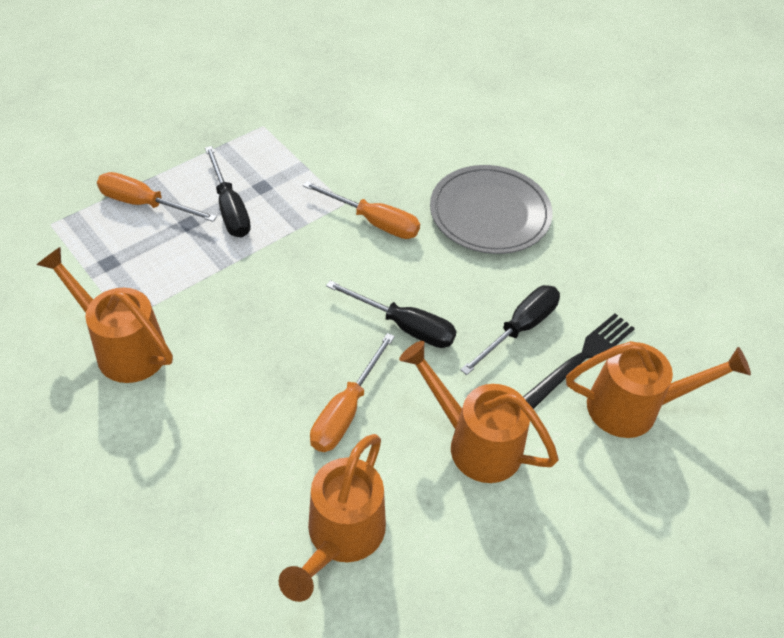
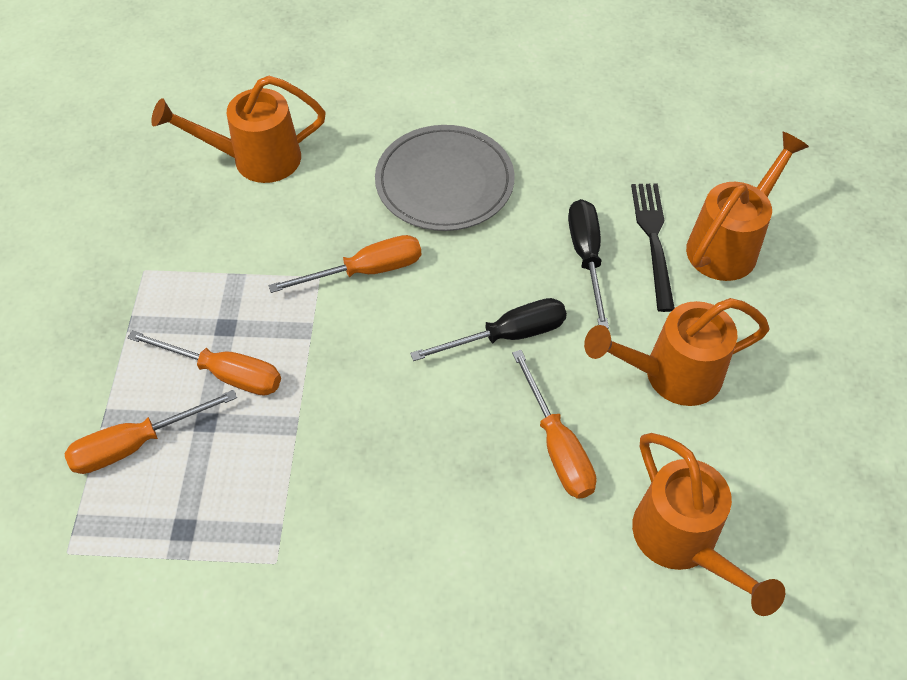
camera: 45 degrees left, 5 degrees up
(123, 347) = (311, 586): orange watering can -> orange watering can (256, 159)
(229, 208) = (224, 373): black screwdriver -> orange screwdriver

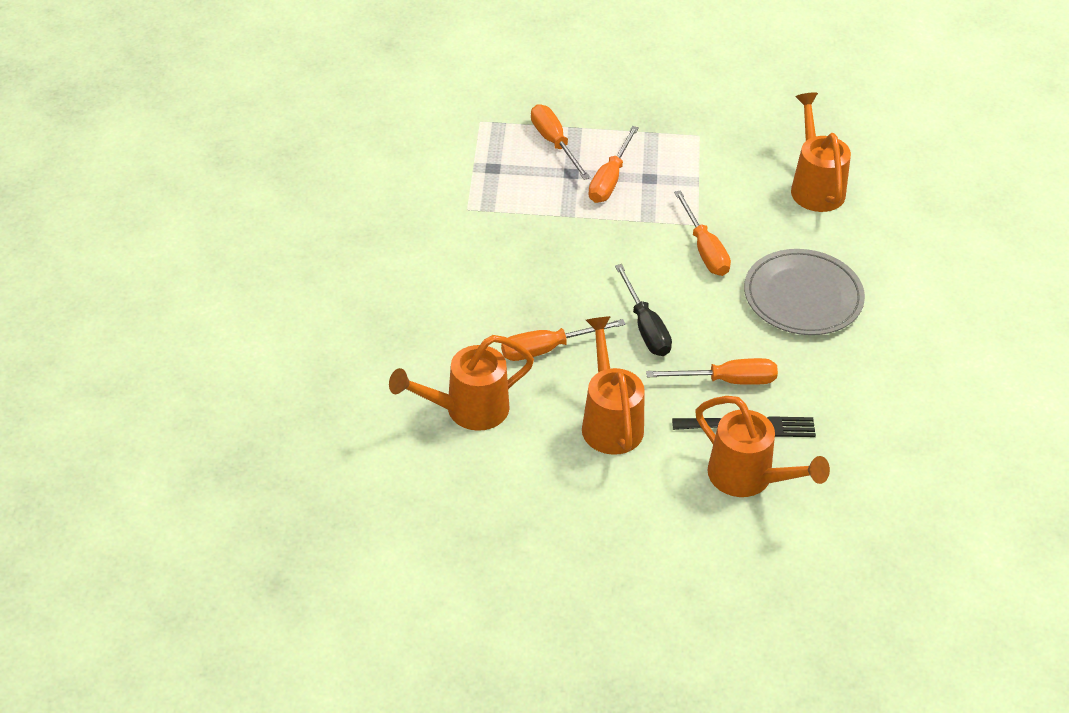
camera: 90 degrees right, 10 degrees down
(586, 257) = (727, 381): black screwdriver -> orange screwdriver

